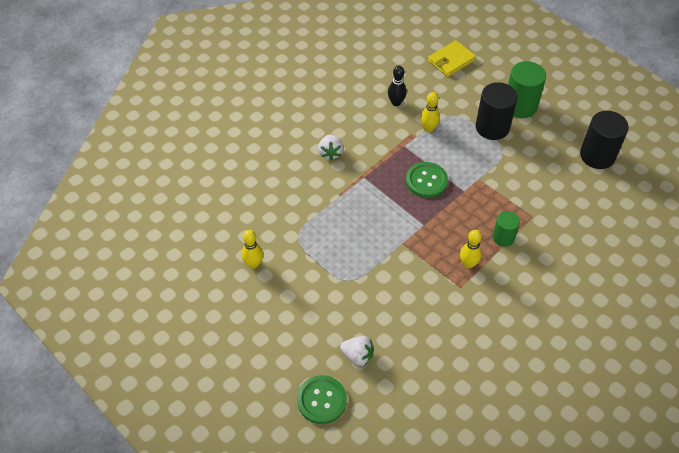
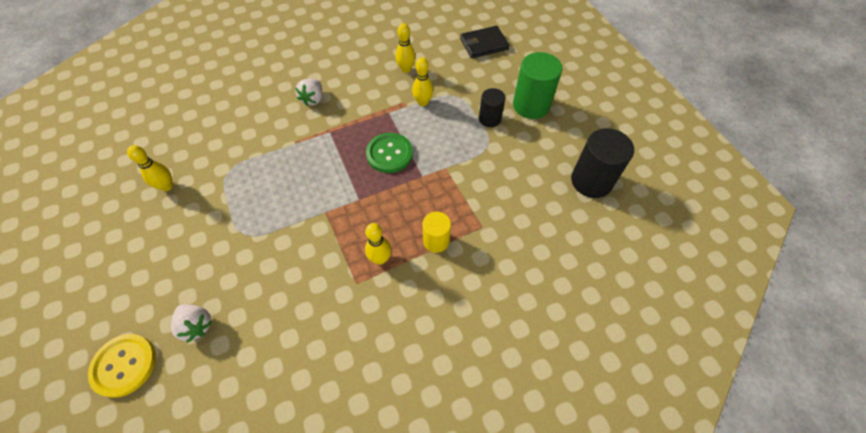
camera: 20 degrees right, 5 degrees up
(321, 400) = (124, 365): green button -> yellow button
(396, 102) = (406, 69): black bowling pin -> yellow bowling pin
(451, 60) = (483, 44): yellow wallet -> black wallet
(492, 127) = (489, 119): black cylinder -> black cylinder, size x0.60
(503, 237) = (436, 241): green cylinder -> yellow cylinder

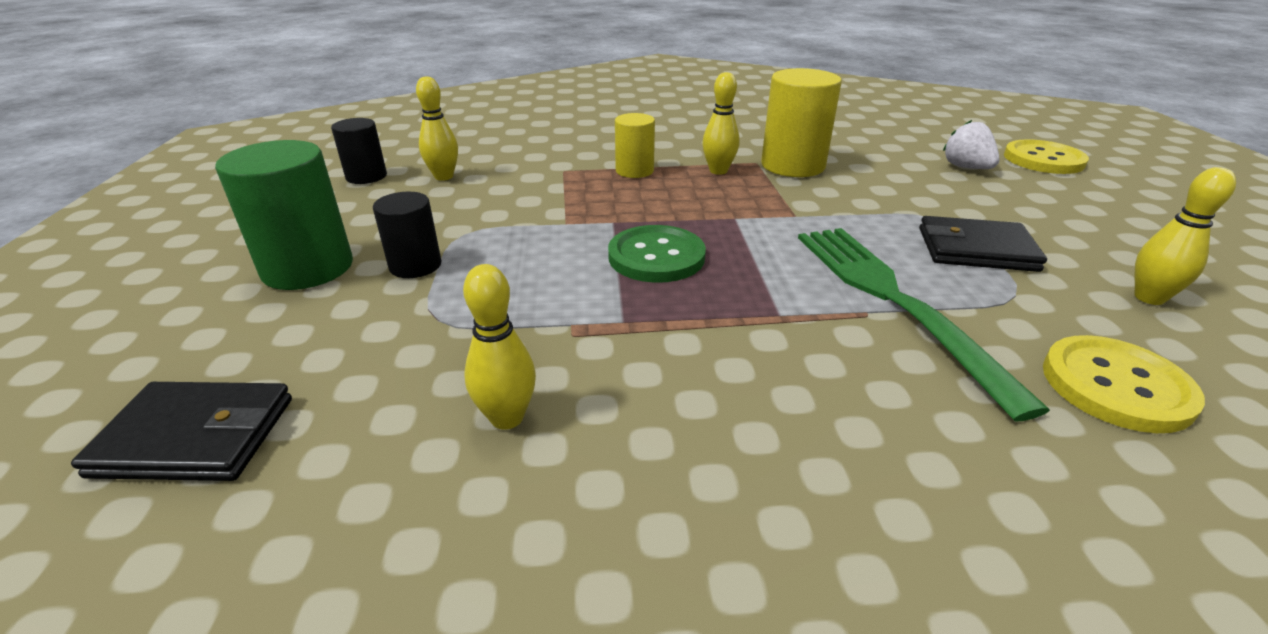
camera: 160 degrees left, 25 degrees down
(214, 129) = (1116, 386): none -> yellow button
(231, 205) = (976, 249): none -> black wallet
(283, 153) = (892, 300): none -> green fork
(313, 99) = (825, 398): white strawberry -> none
(329, 285) = (793, 165): none -> yellow cylinder
(423, 102) = (526, 323): yellow bowling pin -> yellow bowling pin (444, 177)
(591, 181) = (366, 176): black cylinder -> black cylinder, size x0.60

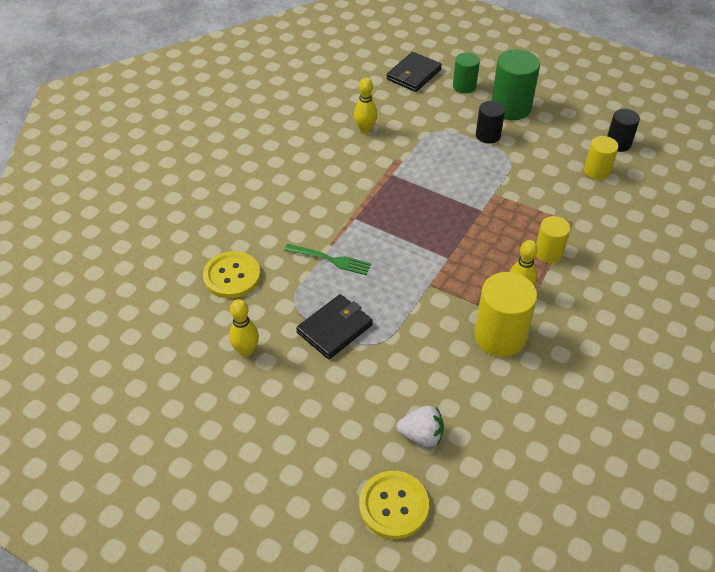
camera: 125 degrees right, 15 degrees up
(239, 339) = (464, 86): none -> green cylinder
(444, 177) = (596, 171): yellow bowling pin -> yellow cylinder
(656, 257) = (433, 208): green button -> none
(892, 300) = (331, 260): green fork -> green fork, size x0.53

